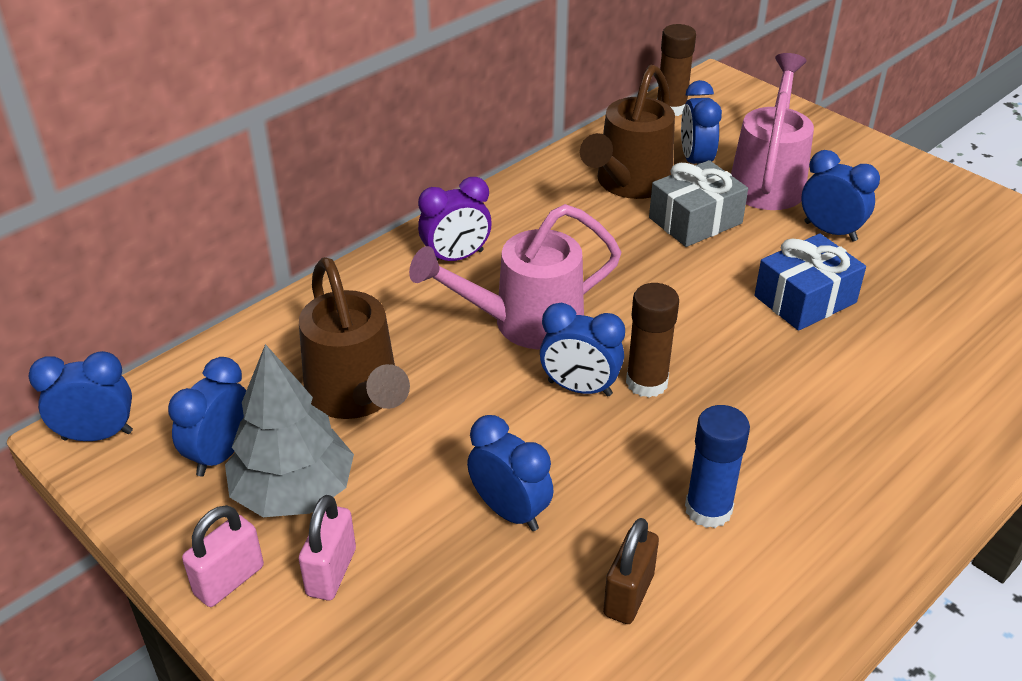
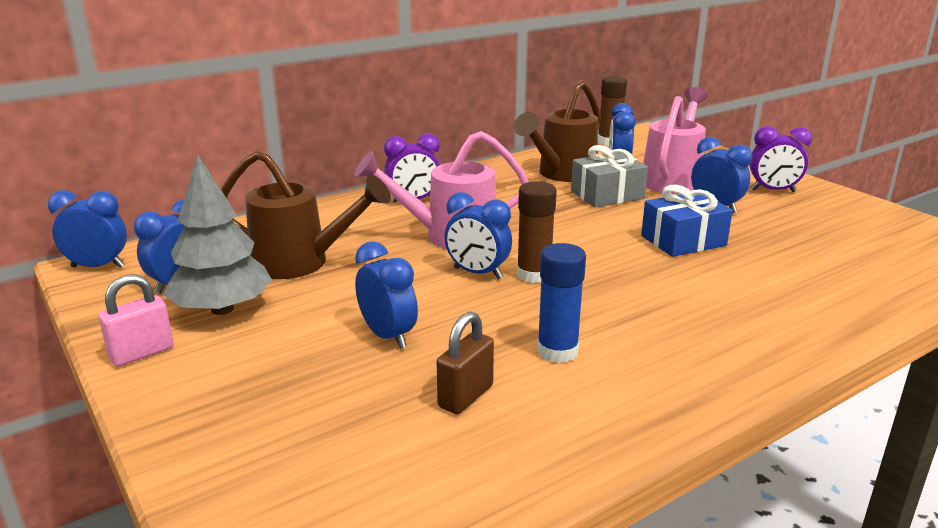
camera: 10 degrees right, 15 degrees down
(331, 572) = (224, 357): pink padlock -> none
(356, 396) = (300, 263): brown watering can -> brown watering can turned 60 degrees counterclockwise
(891, 191) = (773, 191): none -> purple clock

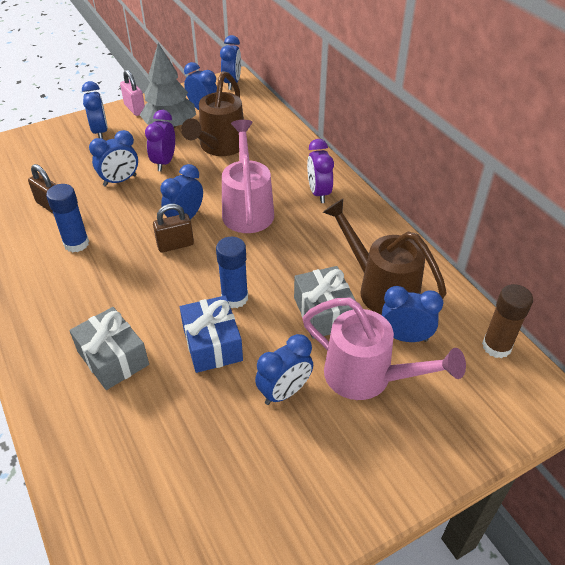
camera: 95 degrees right, 20 degrees up
(218, 382) = (100, 132): none -> blue clock
(534, 274) = (175, 245): brown glue stick -> brown padlock
(610, 234) = (235, 298): none -> blue glue stick
(744, 291) = (113, 358): none -> grey gift
(773, 191) = (329, 466): purple clock -> purple clock (164, 162)

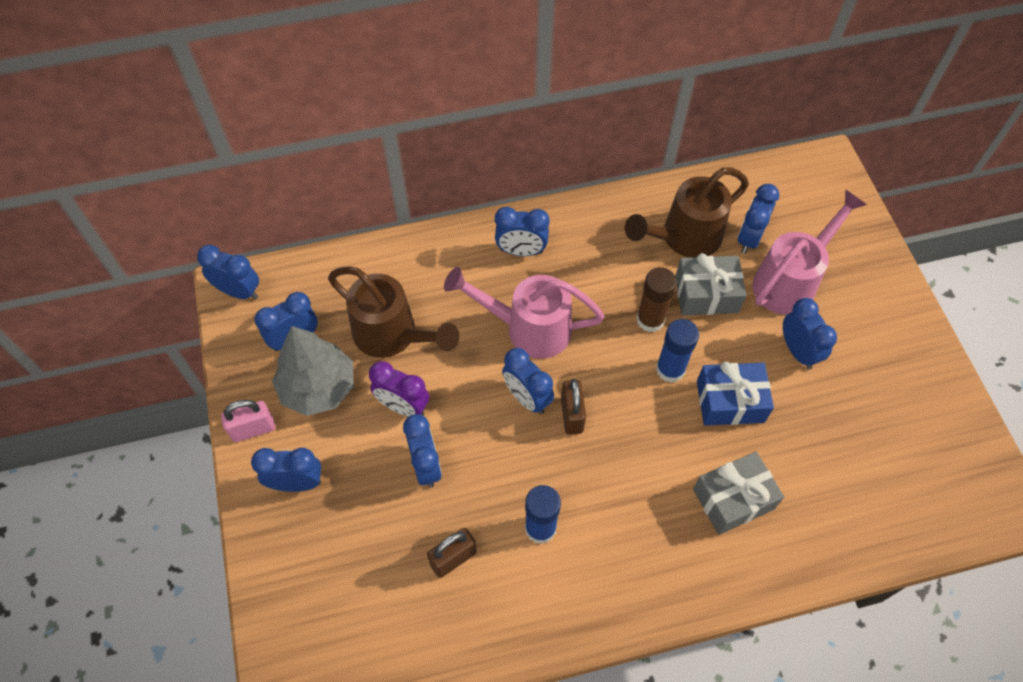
camera: 75 degrees left, 15 degrees up
(319, 193) = (521, 251): purple clock -> blue clock
(496, 346) = (771, 176): brown glue stick -> brown glue stick (650, 320)

